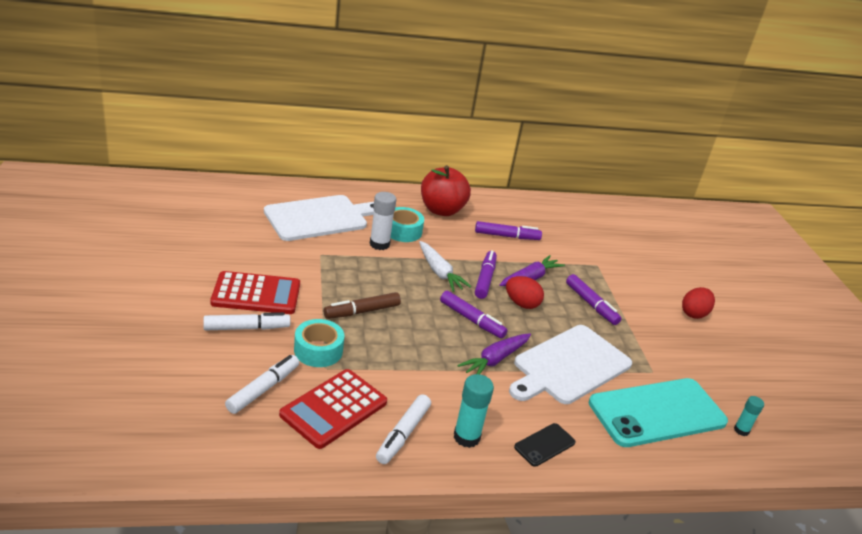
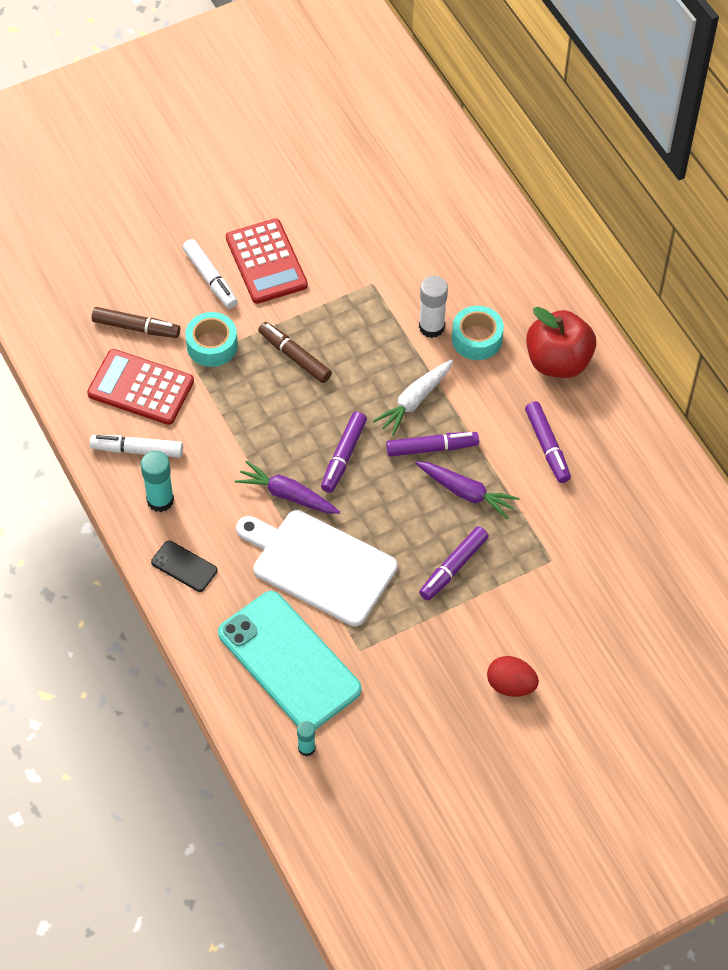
camera: 75 degrees right, 25 degrees up
(263, 389) = (136, 327): white marker -> brown marker
(319, 218) = (445, 253): white cutting board -> none
(521, 304) = (406, 496): red egg -> none

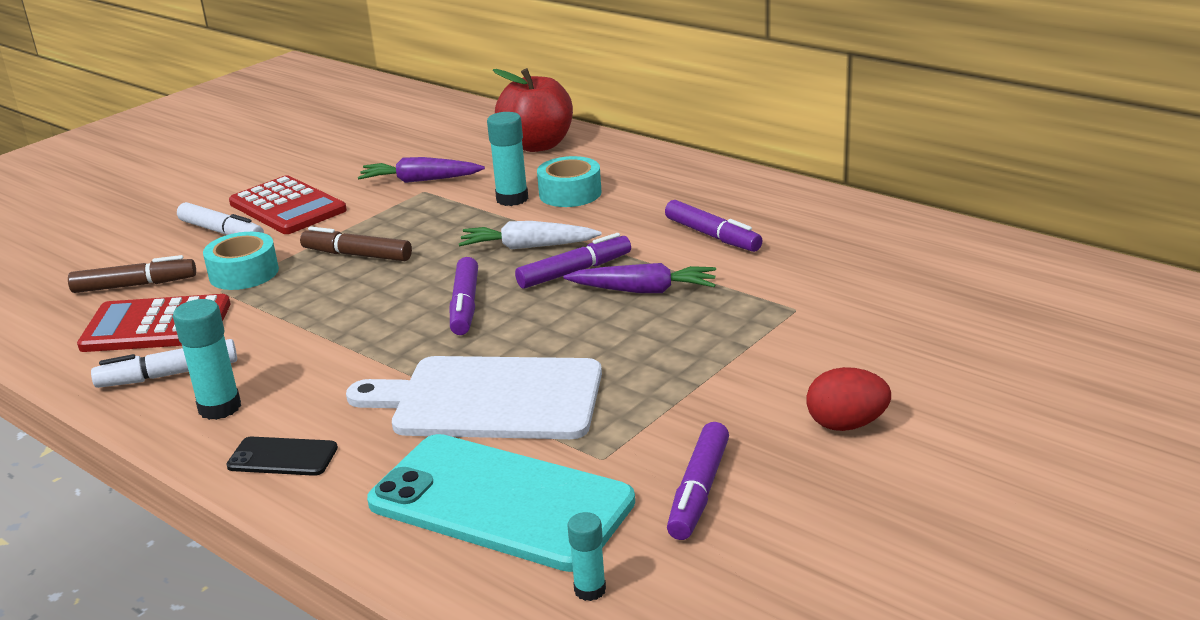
camera: 20 degrees left, 30 degrees down
(287, 495) = (407, 354): purple carrot -> purple carrot (420, 180)
(414, 401) = (528, 247): white carrot -> white carrot turned 75 degrees clockwise
(431, 327) = (512, 199): white glue stick -> turquoise glue stick
(453, 567) = (677, 349): purple marker -> purple marker (699, 491)
(558, 361) = (673, 184): red apple -> red apple (537, 145)

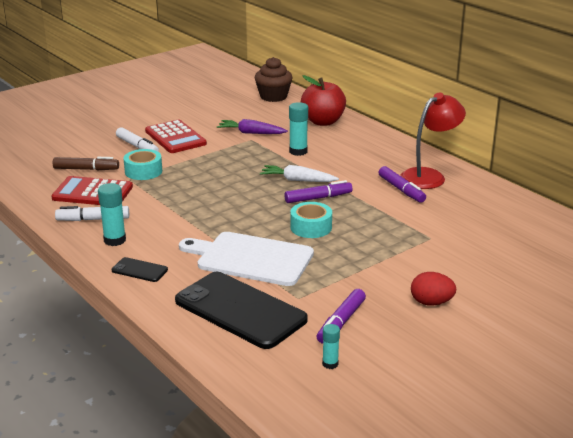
camera: 10 degrees right, 0 degrees up
(357, 255) = (205, 171): brown marker -> none
(440, 117) = (273, 97): none -> brown cupcake
(465, 305) = (254, 207): purple marker -> none
(500, 502) = (240, 310): turquoise phone -> black phone
(570, 193) = (331, 153): turquoise tape -> turquoise tape (311, 227)
(590, 590) = (270, 358): turquoise glue stick -> turquoise glue stick (330, 364)
(643, 290) = (352, 214): purple carrot -> none
(750, 206) = (429, 176): none -> red lamp

